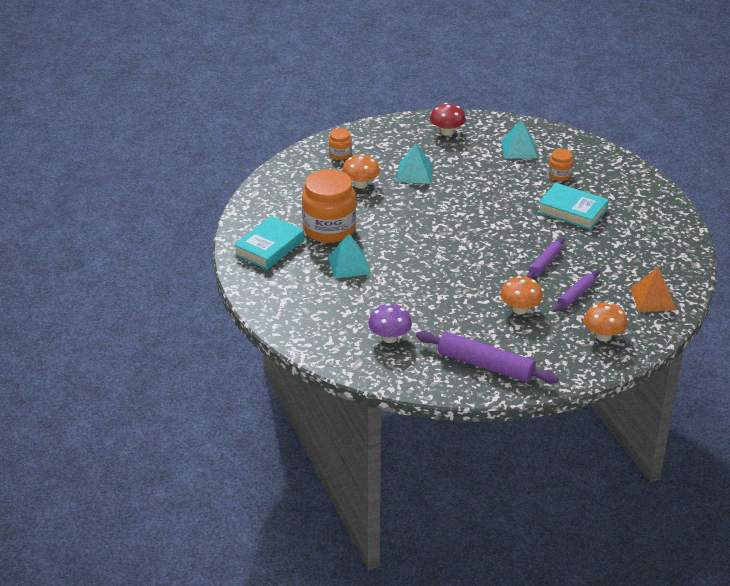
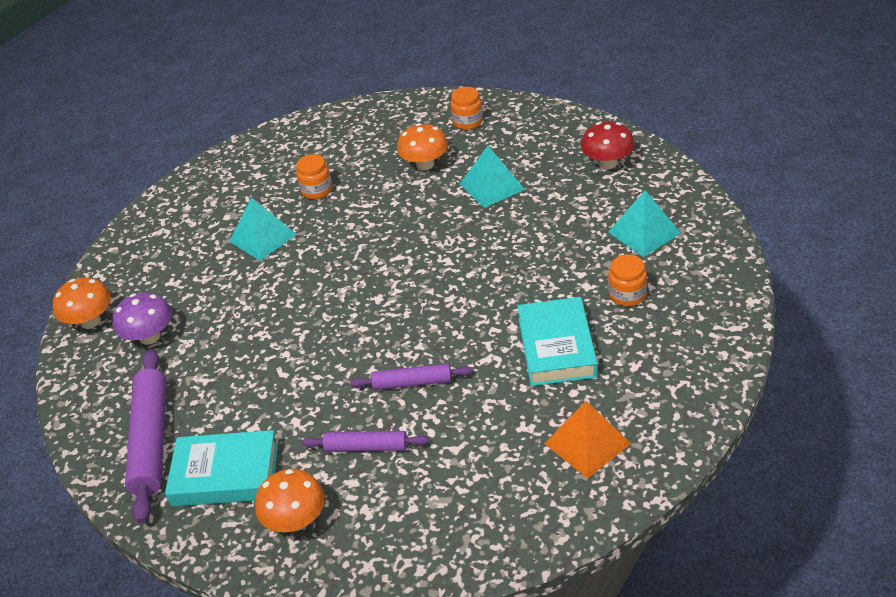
camera: 60 degrees right, 5 degrees up
(269, 247) = (246, 173): turquoise book -> turquoise book (225, 474)
(329, 229) = (317, 190): orange jar -> orange jar, size x0.46
(520, 309) = (291, 411): orange mushroom -> orange mushroom (90, 321)
(653, 299) = (427, 530): orange pyramid -> orange pyramid (587, 443)

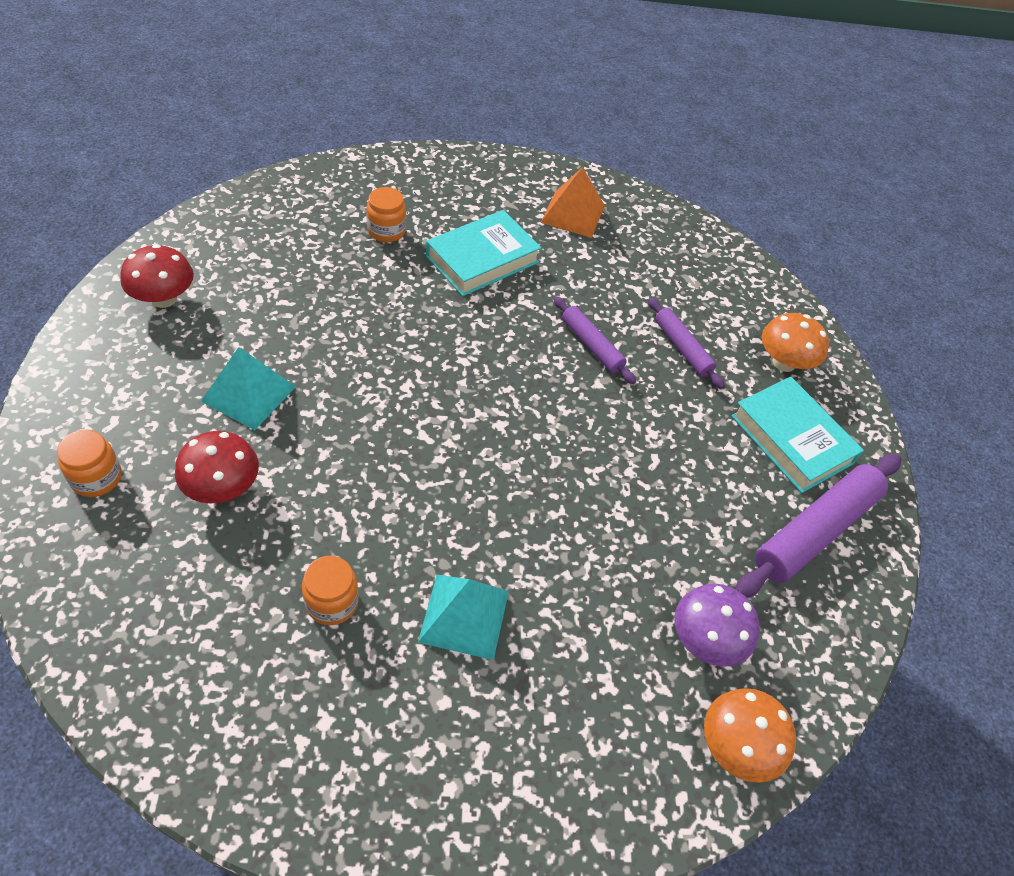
camera: 135 degrees left, 10 degrees up
(425, 164) = (222, 488): orange mushroom -> red mushroom
(644, 232) = (285, 240): turquoise pyramid -> none

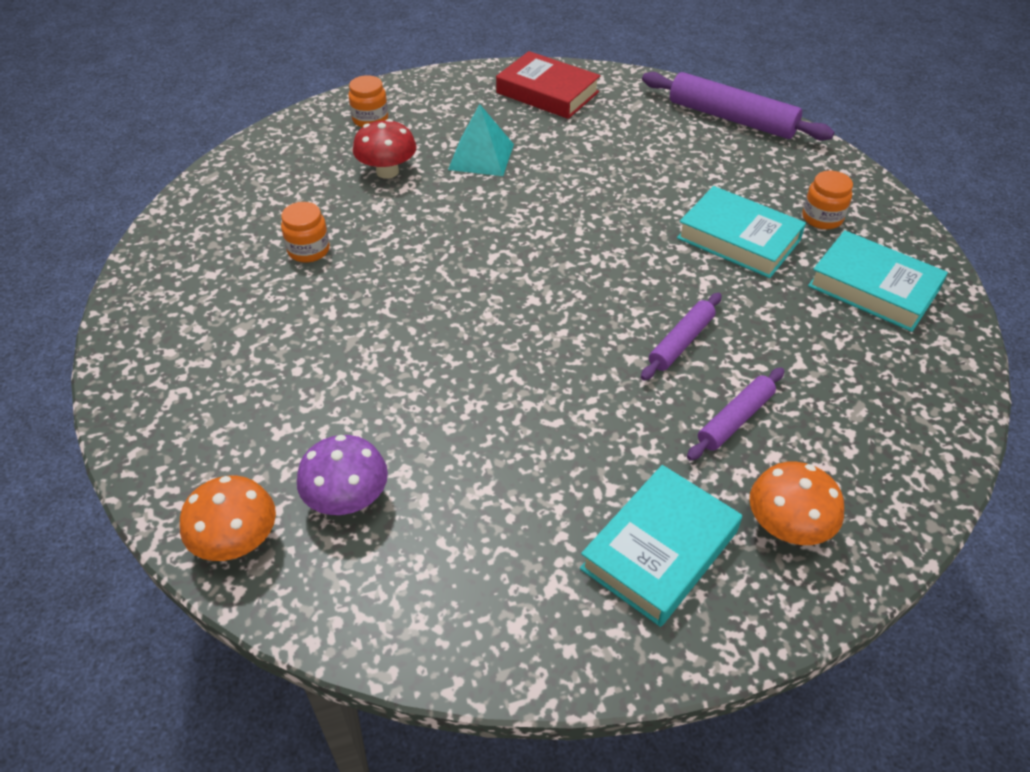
camera: 80 degrees right, 5 degrees down
(164, 299) = (547, 92): red mushroom -> red book
(386, 231) = (721, 173): orange jar -> orange jar (822, 218)
(464, 616) = (320, 324): turquoise pyramid -> none
(573, 214) = (873, 288): orange pyramid -> turquoise book
(815, 530) = (530, 589): purple rolling pin -> purple rolling pin (731, 118)

